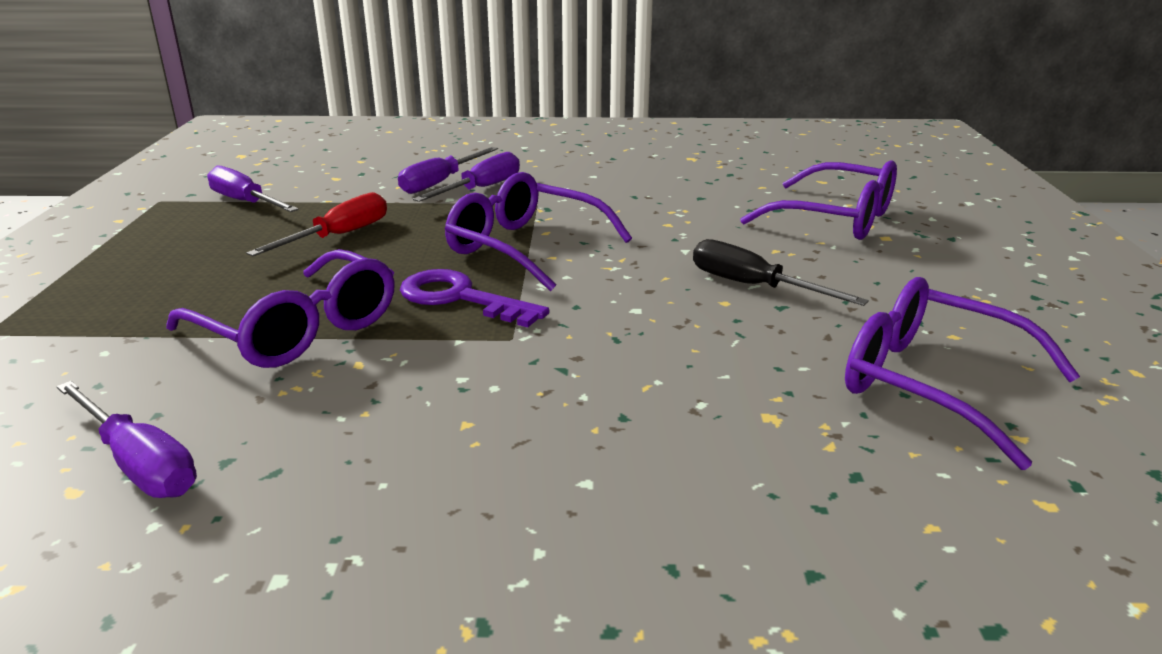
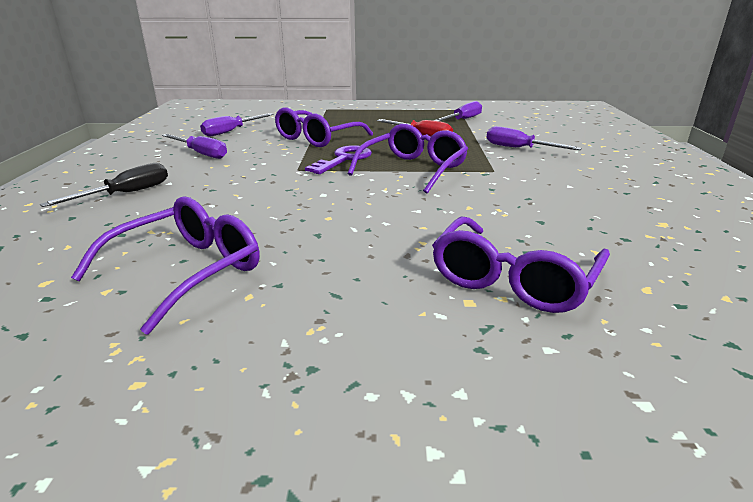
camera: 90 degrees right, 0 degrees up
(481, 189) = (513, 157): purple screwdriver -> purple screwdriver (201, 154)
(753, 286) = (351, 227): black screwdriver -> black screwdriver (126, 194)

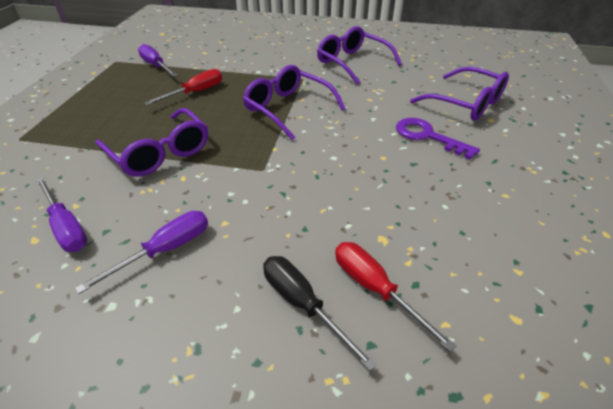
camera: 80 degrees left, 15 degrees up
(126, 217) = (375, 289): none -> red screwdriver
(186, 271) = (480, 227): purple glasses -> purple glasses (352, 63)
(344, 159) = (244, 140): purple key -> purple key (427, 136)
(519, 148) = (257, 60): purple screwdriver -> none

